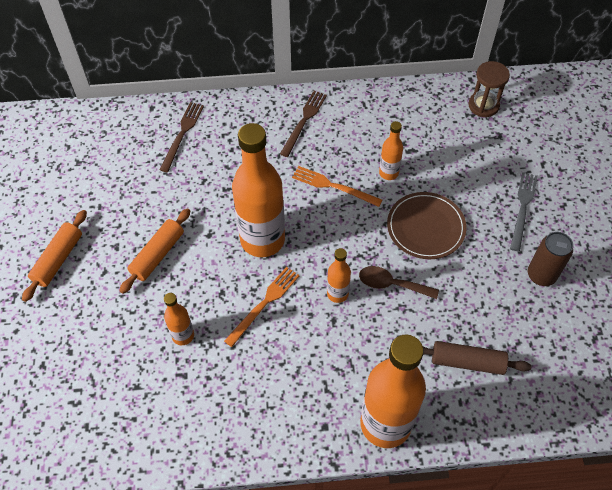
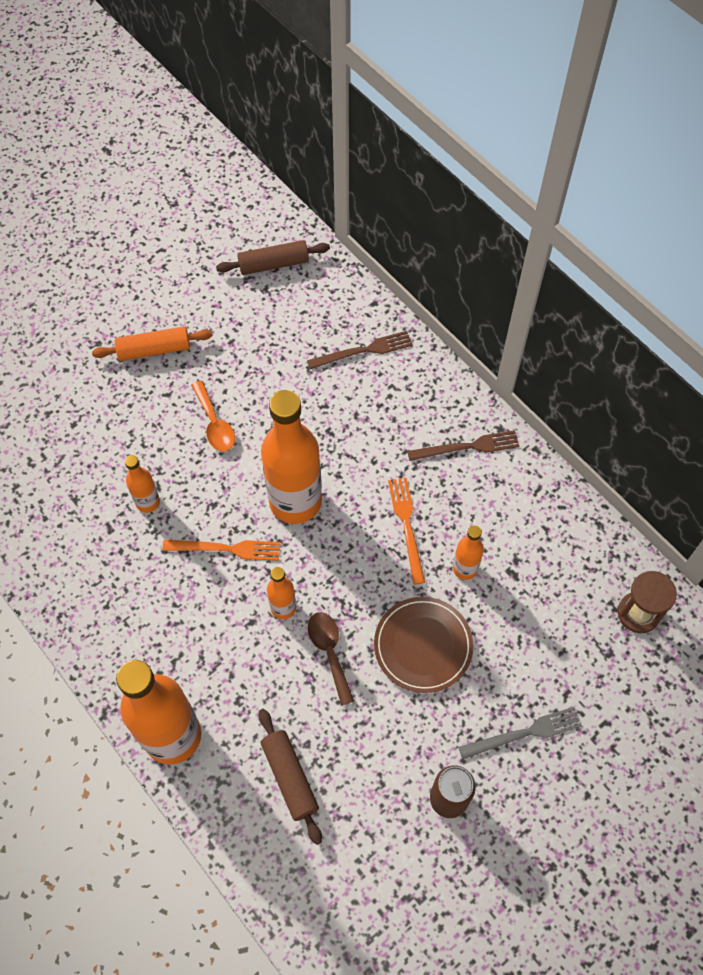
camera: 55 degrees right, 5 degrees up
(62, 145) = (273, 264): none -> brown rolling pin
(157, 255) = (215, 424): orange rolling pin -> orange spoon

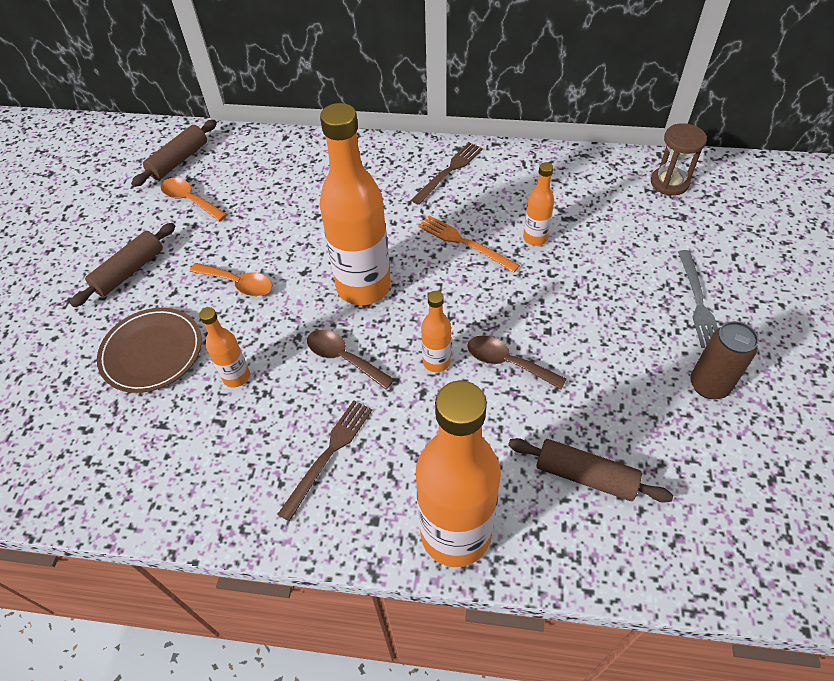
camera: 40 degrees left, 10 degrees down
(154, 349) = (129, 271): orange rolling pin -> brown rolling pin
(226, 549) = (343, 358): orange fork -> brown spoon
(248, 313) = (189, 200): none -> orange spoon
(363, 350) = (309, 166): brown fork -> brown fork (328, 454)
(423, 646) = (567, 304): brown plate -> brown plate (152, 352)
(524, 733) = (698, 302): grey fork -> grey fork turned 150 degrees clockwise

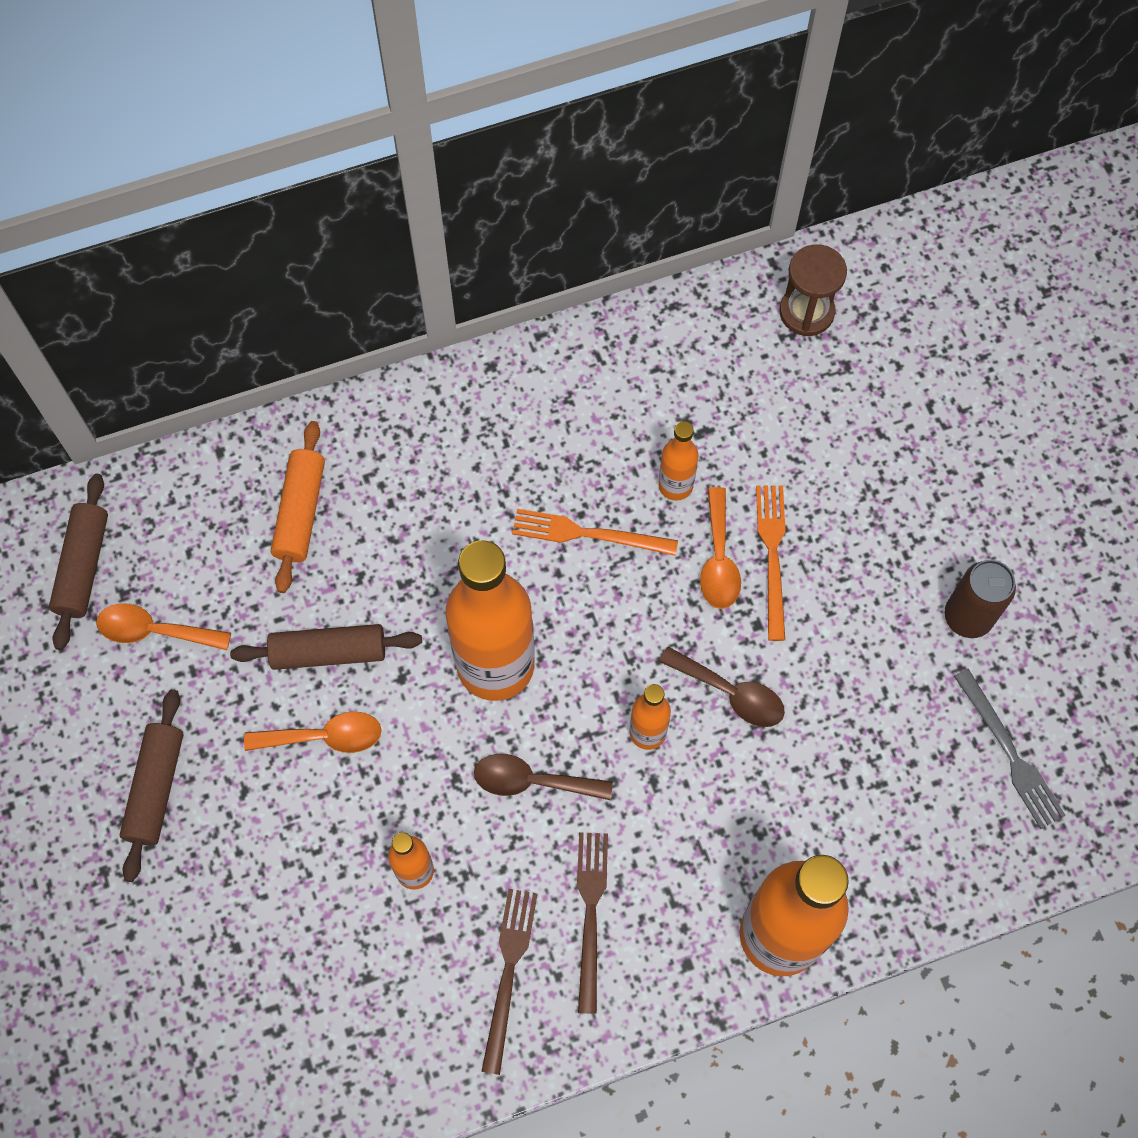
camera: 30 degrees left, 15 degrees up
(152, 352) = (281, 890): brown plate -> none
(306, 176) = (301, 512): none -> orange rolling pin
(449, 171) = (502, 416): brown fork -> brown fork (508, 972)
(507, 362) = (731, 693): brown spoon -> brown spoon turned 150 degrees counterclockwise
(541, 286) = (718, 560): none -> orange spoon
(579, 296) = (772, 555): none -> orange fork
(585, 475) = (883, 798): brown rolling pin -> brown rolling pin (329, 652)
(698, 302) = (913, 499): grey fork -> grey fork (1010, 753)

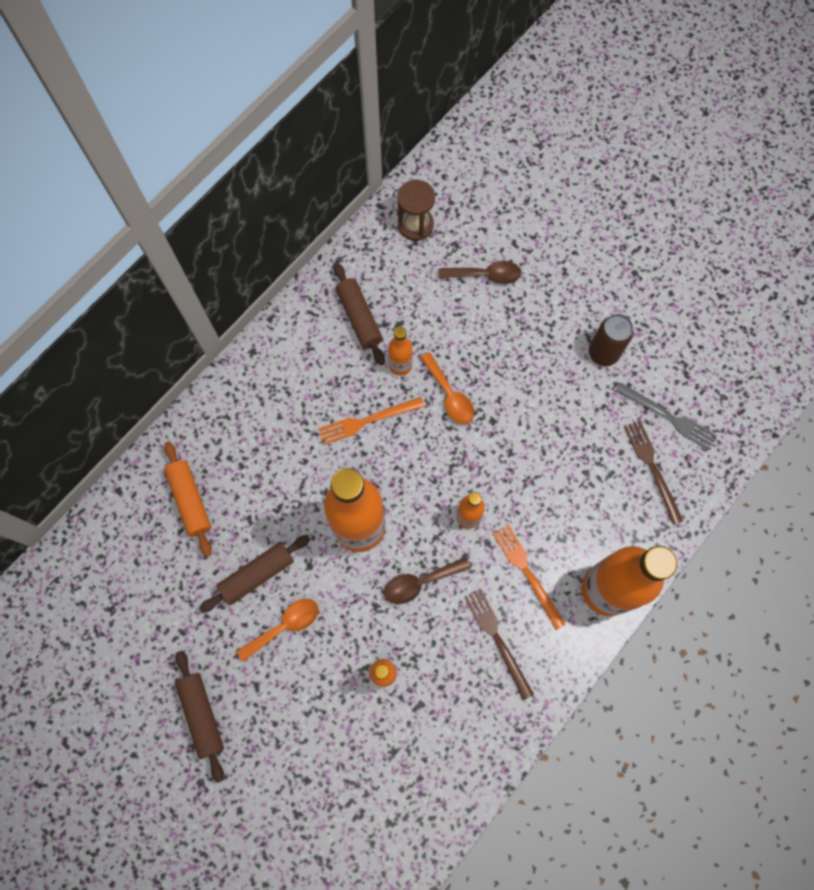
camera: 30 degrees left, 5 degrees up
(83, 566) = (75, 607): brown rolling pin -> brown rolling pin (359, 318)
(154, 631) = (143, 621): orange spoon -> none
(508, 972) = (471, 700): brown fork -> brown fork (652, 468)
(731, 693) = (501, 468): brown spoon -> brown spoon (486, 275)
(772, 555) = (478, 376): orange fork -> orange fork (527, 573)

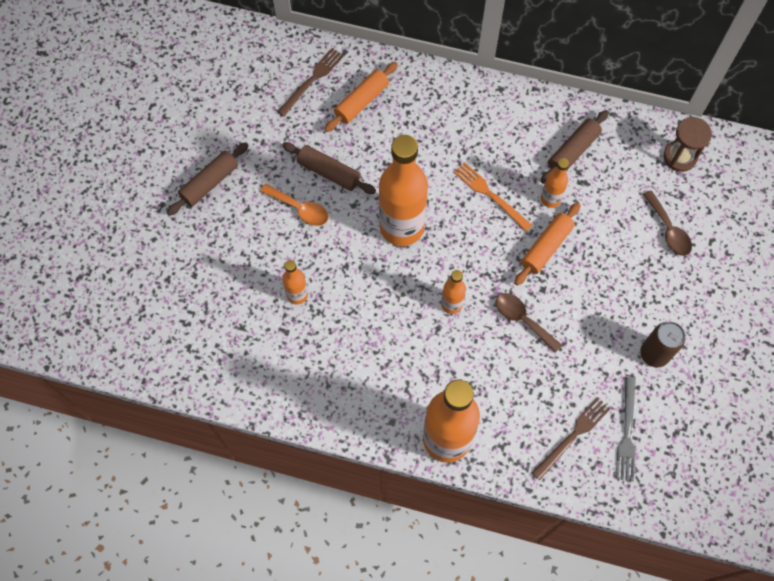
camera: 65 degrees right, 5 degrees down
(420, 582) = (380, 290): brown spoon -> brown spoon (522, 319)
(450, 395) = (546, 247): orange spoon -> orange rolling pin
(497, 639) = (363, 368): brown fork -> brown fork (312, 80)
(527, 573) = (429, 369): orange fork -> none

